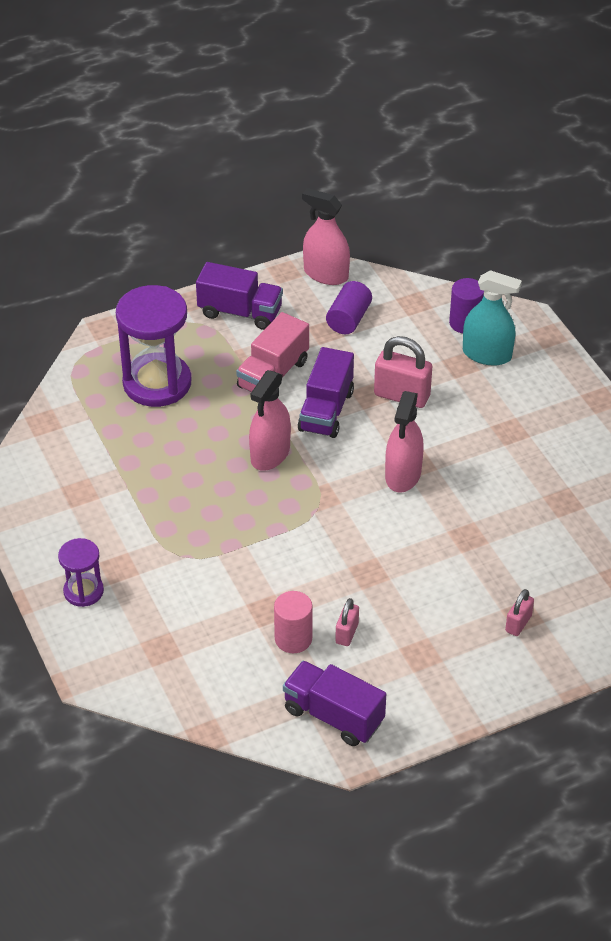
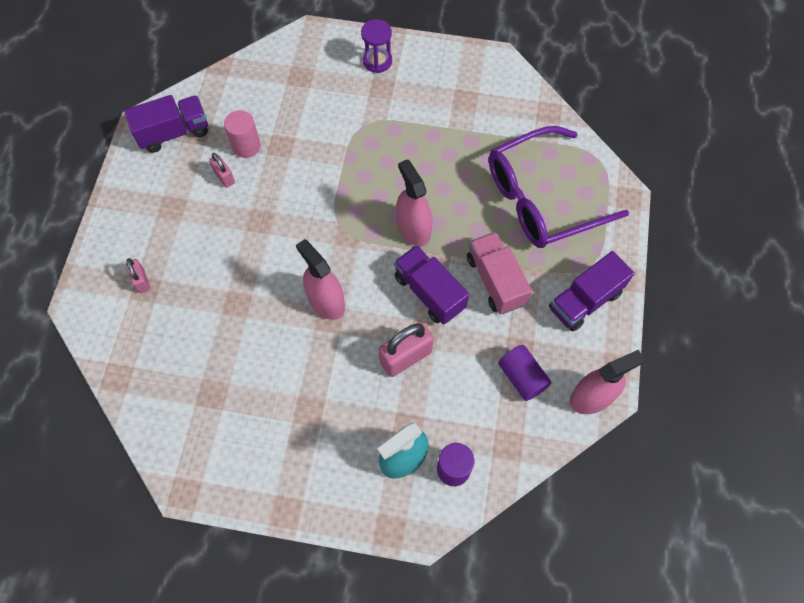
camera: 125 degrees right, 20 degrees up
(157, 383) = (540, 199): purple hourglass -> purple glasses

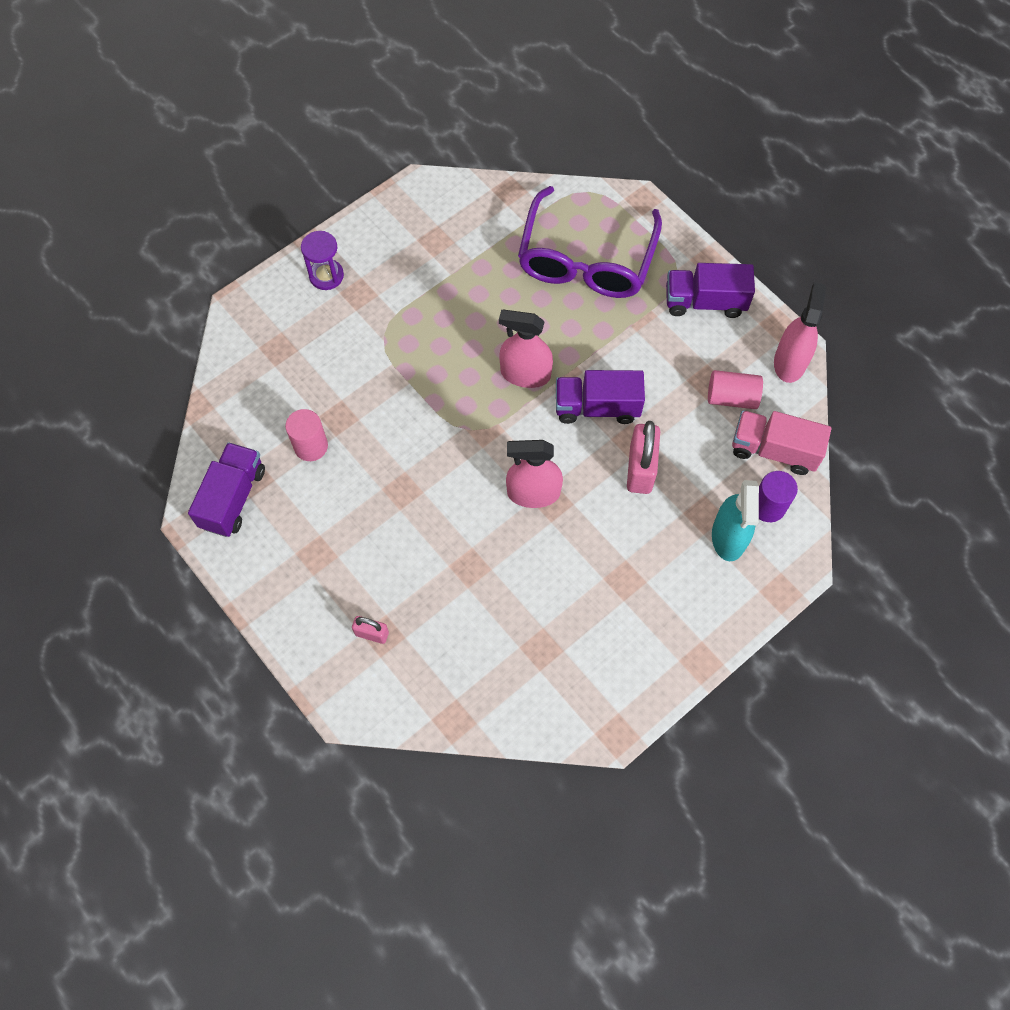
camera: 50 degrees left, 0 degrees up
(224, 177) = (326, 488): pink padlock -> none
(495, 280) = (630, 350): pink truck -> pink truck (774, 450)
(522, 377) = (731, 397): purple cylinder -> pink cylinder
(585, 300) = (705, 302): purple truck -> purple truck turned 90 degrees clockwise

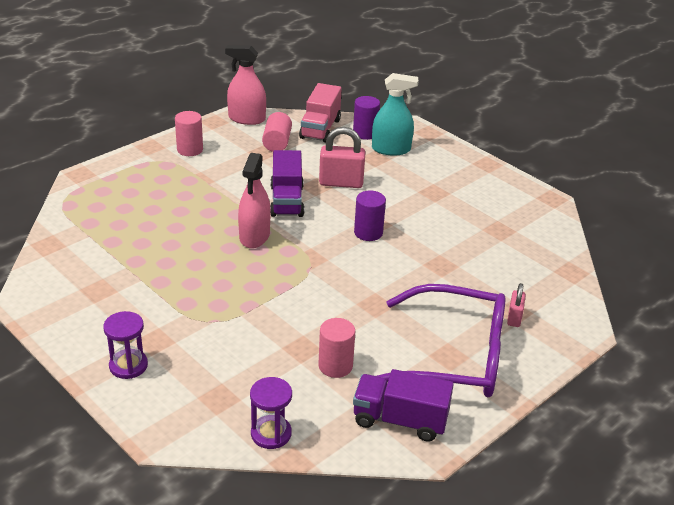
camera: 95 degrees left, 30 degrees down
(230, 390) = (271, 434): none -> purple hourglass
(533, 493) = (368, 233): pink spray bottle -> purple cylinder
(586, 260) = (139, 203): purple glasses -> purple glasses (455, 357)
(705, 302) = (190, 150): purple truck -> pink cylinder

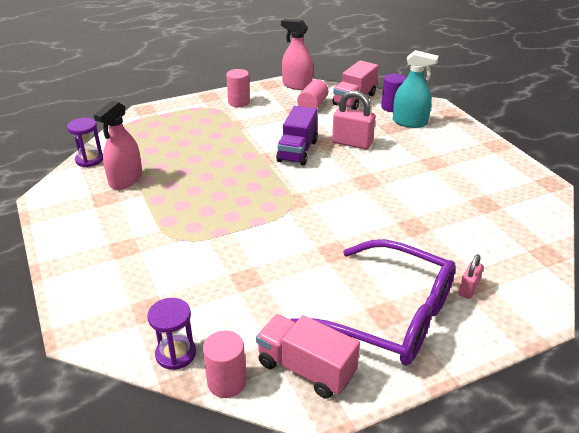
camera: 20 degrees right, 0 degrees up
(128, 365) = (90, 264): purple hourglass -> purple hourglass (89, 160)
(254, 236) = (255, 175): pink spray bottle -> pink spray bottle (126, 180)
(335, 366) = (269, 301): pink cylinder -> pink cylinder (227, 382)
(368, 233) = (357, 187): purple cylinder -> none
(400, 420) = (306, 368): purple truck -> pink truck

